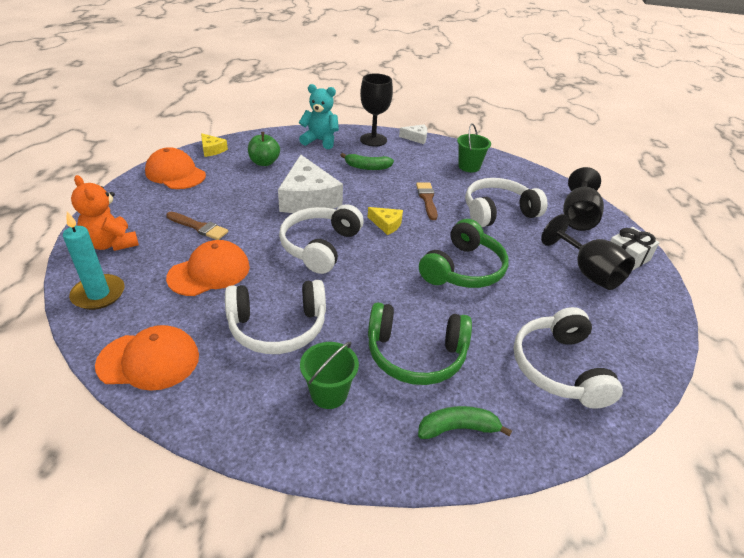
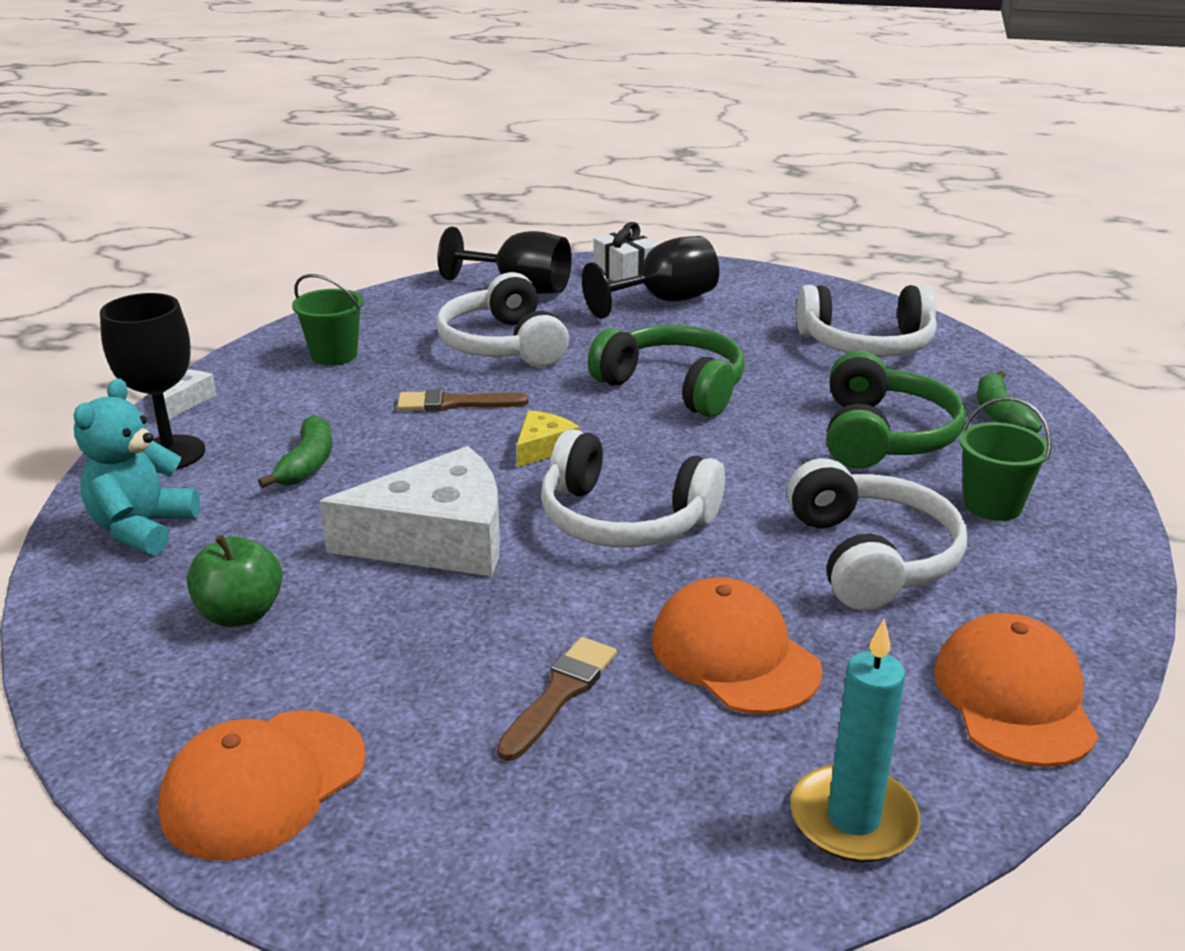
camera: 85 degrees left, 10 degrees down
(111, 243) = (646, 846): orange teddy bear -> none
(212, 150) = (122, 724): yellow cheese -> none

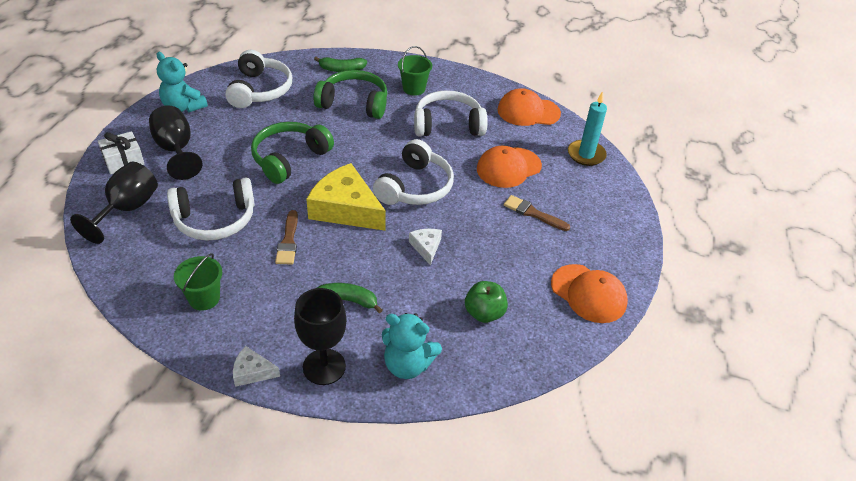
camera: 90 degrees left, 15 degrees up
(437, 538) = (426, 247): white cheese -> white cheese, size x0.47
(543, 447) = (345, 209): yellow cheese -> yellow cheese, size x2.13
(778, 293) = (183, 107): none -> turquoise teddy bear

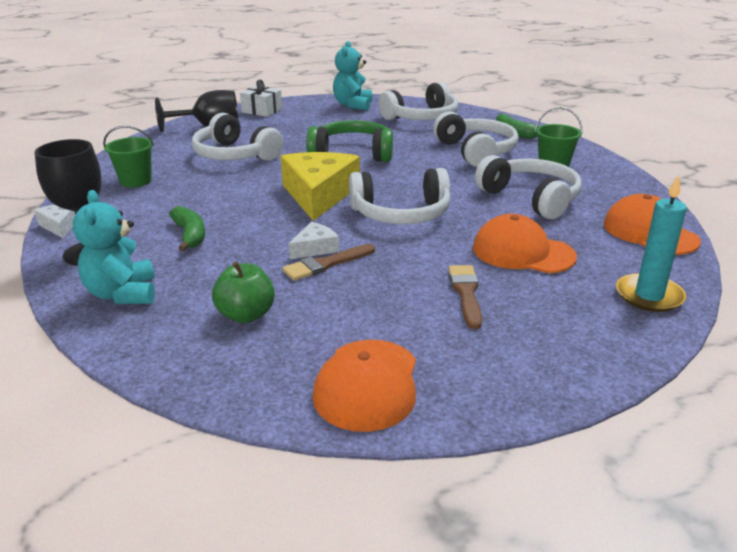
camera: 60 degrees right, 15 degrees down
(176, 150) = (299, 119): black goblet -> none
(288, 241) = (242, 187): brown brush -> brown brush (326, 264)
(354, 103) = (476, 151): green headphones -> white headphones

